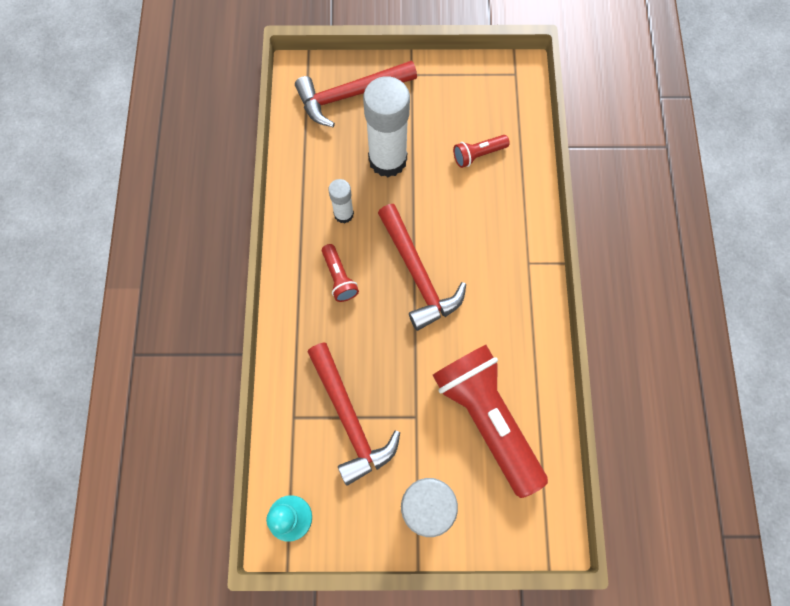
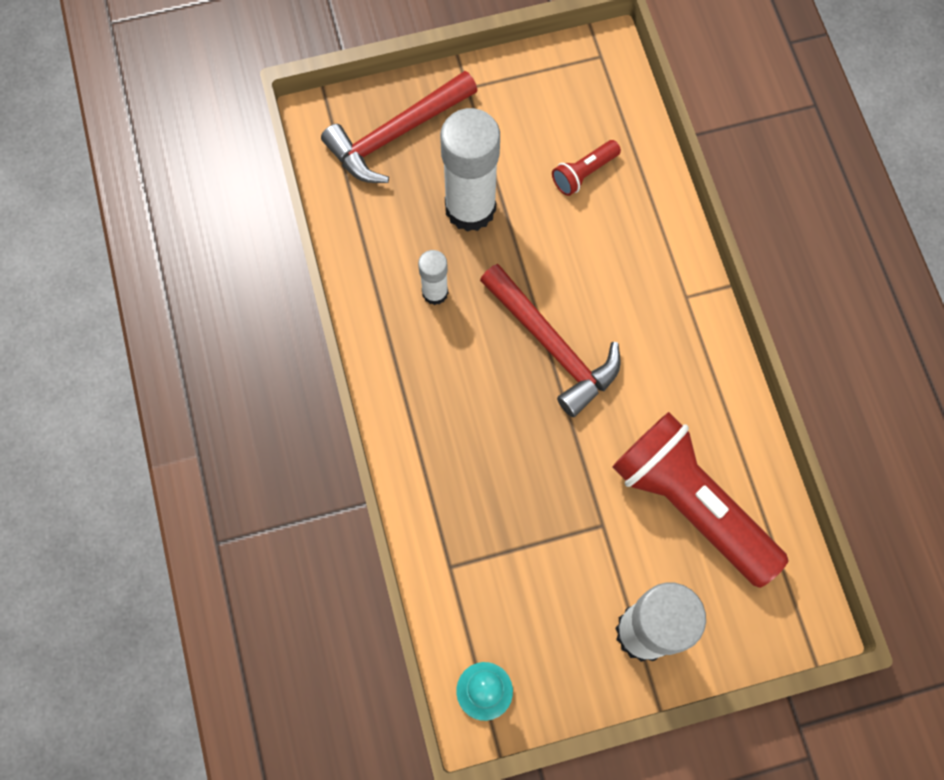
camera: 15 degrees left, 0 degrees up
(339, 277) = (454, 376): red flashlight -> none
(350, 419) = (521, 550): red hammer -> none

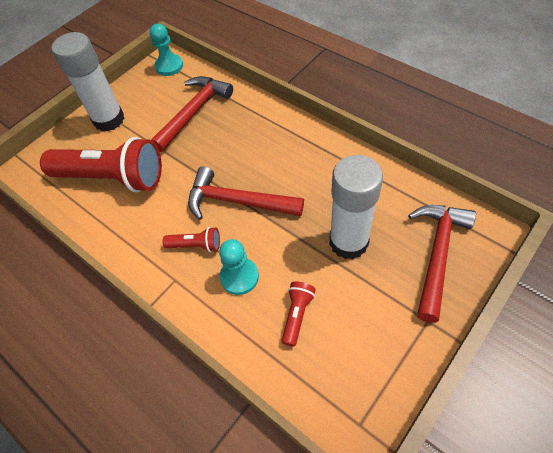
camera: 150 degrees right, 15 degrees down
(435, 292) = (325, 185): white glue stick -> none
(510, 547) = (194, 112): none -> red hammer
(614, 251) = (239, 277): none -> turquoise pawn
(638, 322) = (196, 245): none -> red flashlight

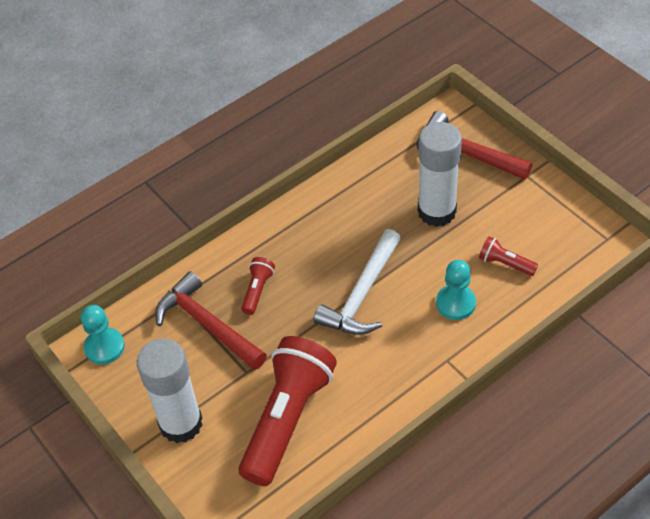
camera: 80 degrees left, 5 degrees down
(196, 245) = (409, 337): red flashlight -> red flashlight (257, 290)
(237, 201) = (362, 295): red hammer -> white hammer

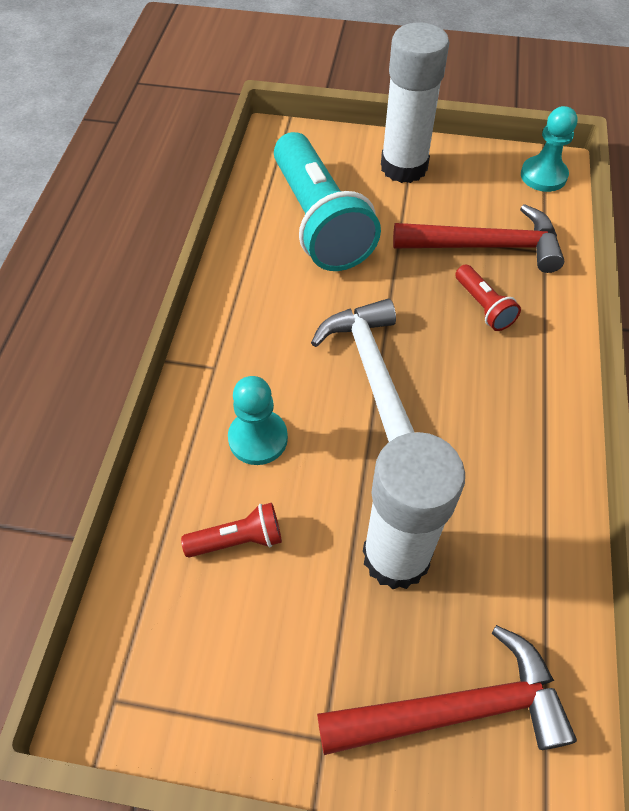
camera: 135 degrees right, 5 degrees up
(287, 419) = (319, 222): red flashlight -> turquoise flashlight

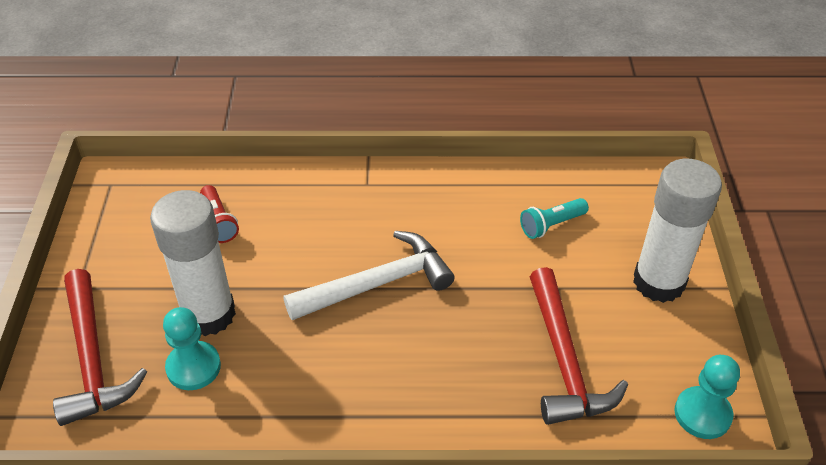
camera: 80 degrees right, 10 degrees down
(258, 438) = (304, 219): turquoise pawn -> turquoise pawn (193, 367)
(319, 222) = (551, 225): turquoise flashlight -> turquoise flashlight, size x0.43
(483, 306) = (479, 361): red flashlight -> none

